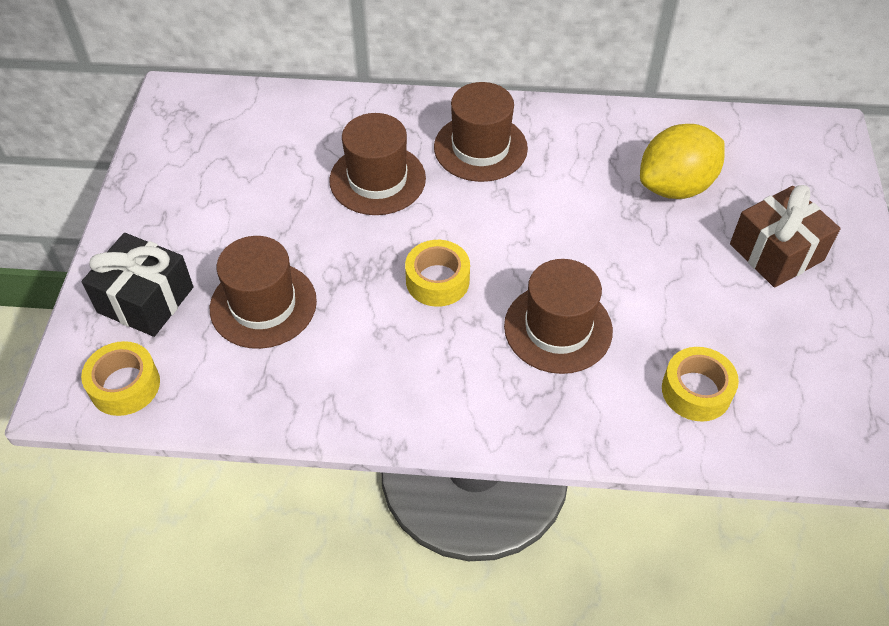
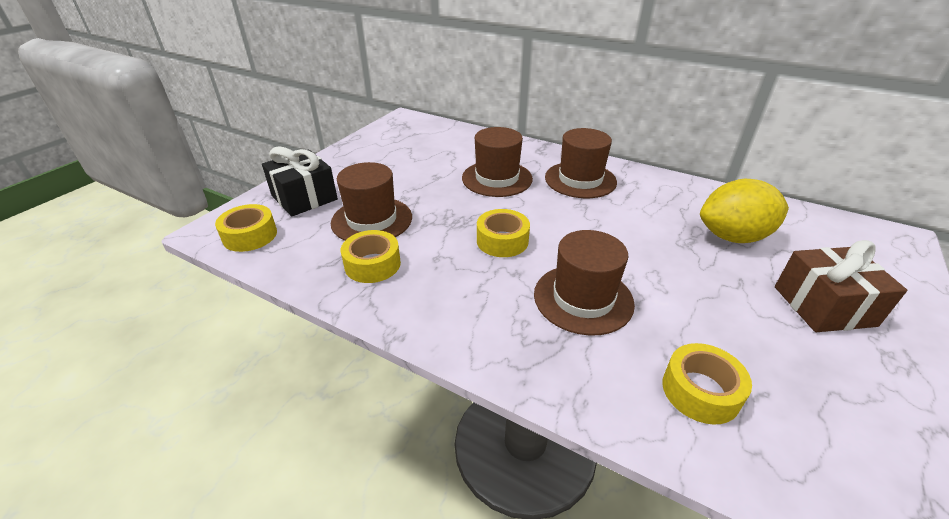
camera: 25 degrees right, 15 degrees down
(310, 369) = (372, 264): none -> yellow tape

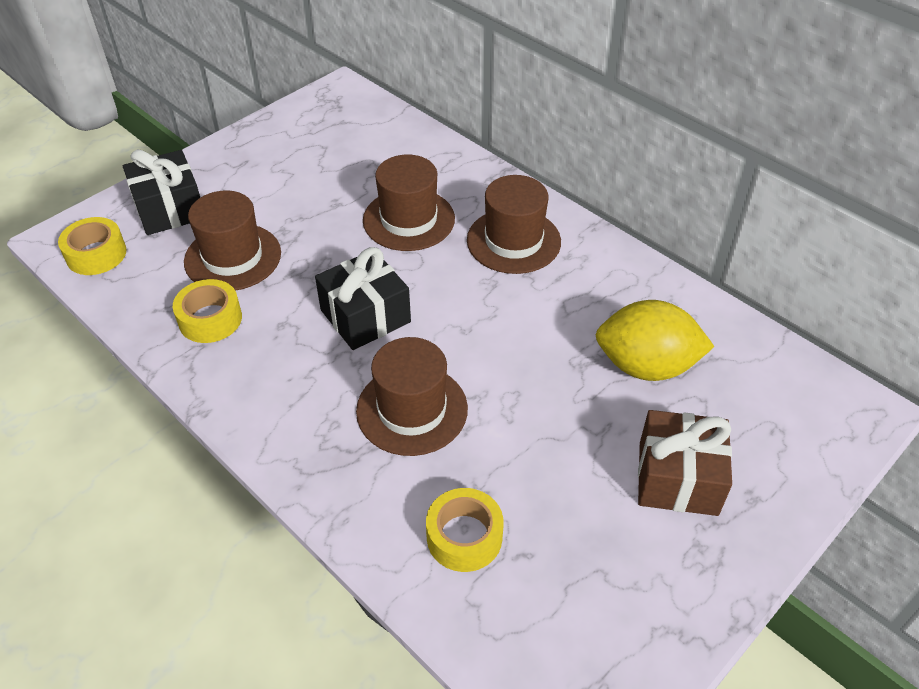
camera: 15 degrees right, 10 degrees up
(502, 241) = (365, 316): yellow tape -> black gift

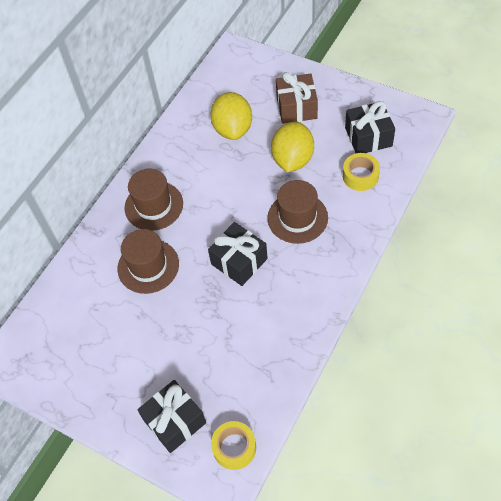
camera: 100 degrees left, 10 degrees up
(210, 319) = (269, 344): yellow tape -> none
(233, 257) = (211, 355): brown hat -> none
(544, 436) = (292, 159): none -> yellow lemon
(561, 586) = (368, 137): none -> black gift

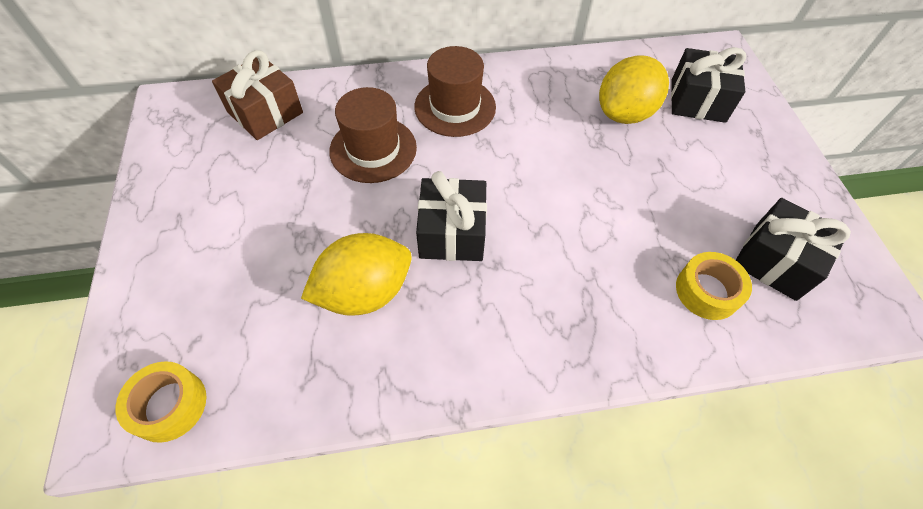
camera: 45 degrees right, 0 degrees up
(174, 421) = (175, 307): black gift -> black gift (697, 100)
(292, 159) = (648, 197): yellow lemon -> yellow lemon (364, 292)
(296, 107) = (723, 154): brown gift -> brown gift (265, 112)
(297, 218) = (571, 257): brown hat -> none

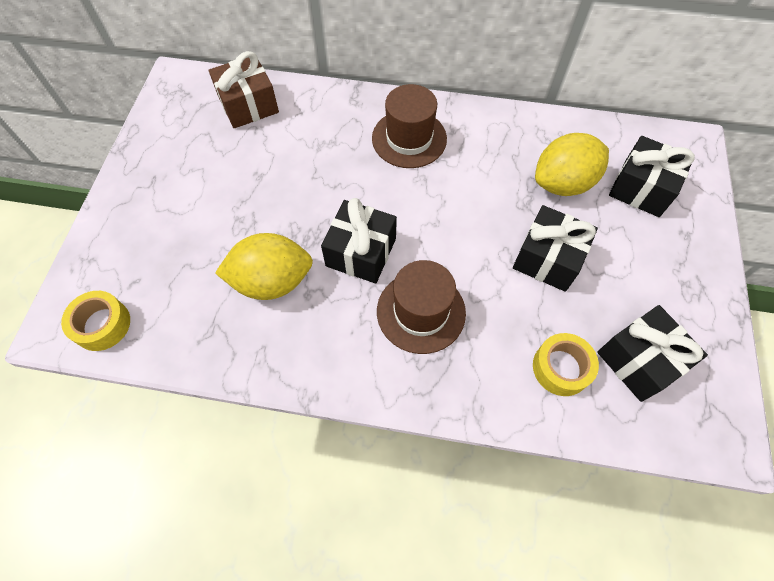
camera: 20 degrees right, 5 degrees up
(373, 149) = (324, 160): brown hat -> brown hat (421, 312)
(644, 188) = (548, 259): none -> black gift

